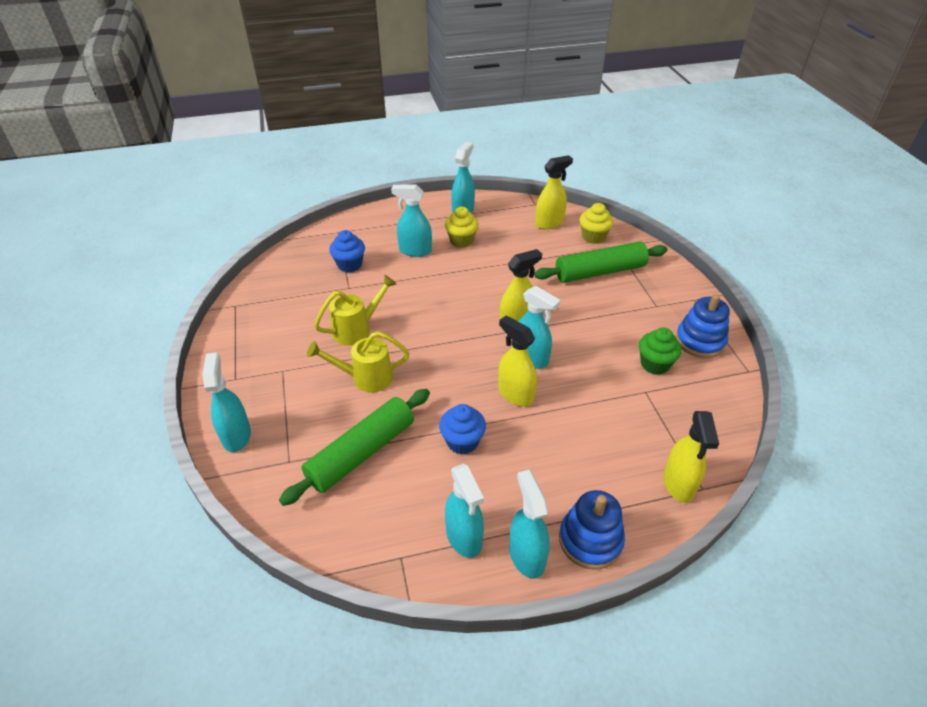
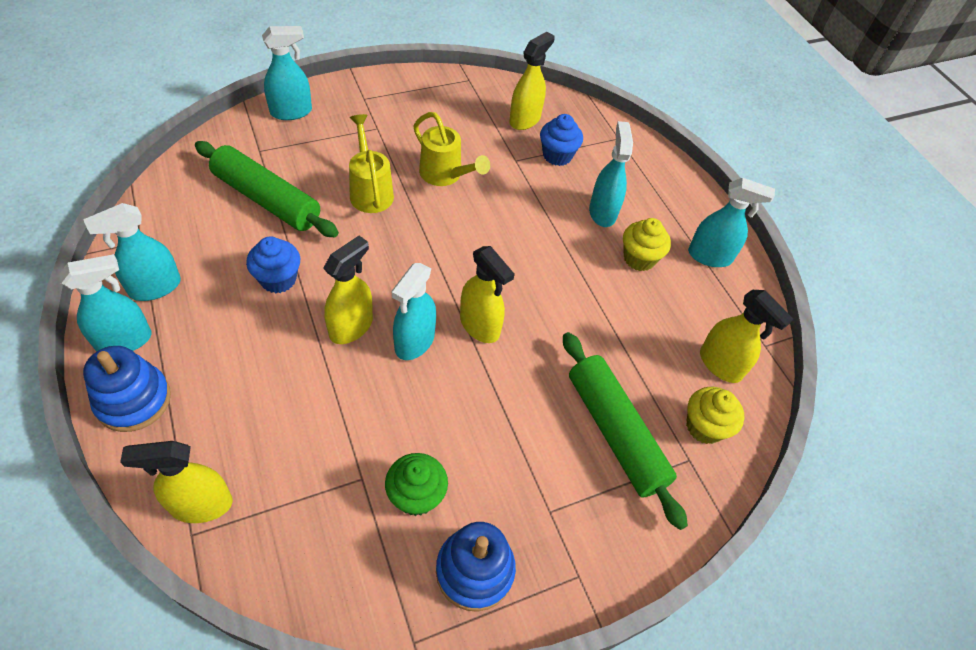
camera: 75 degrees right, 10 degrees up
(301, 277) = (525, 120): none -> yellow spray bottle

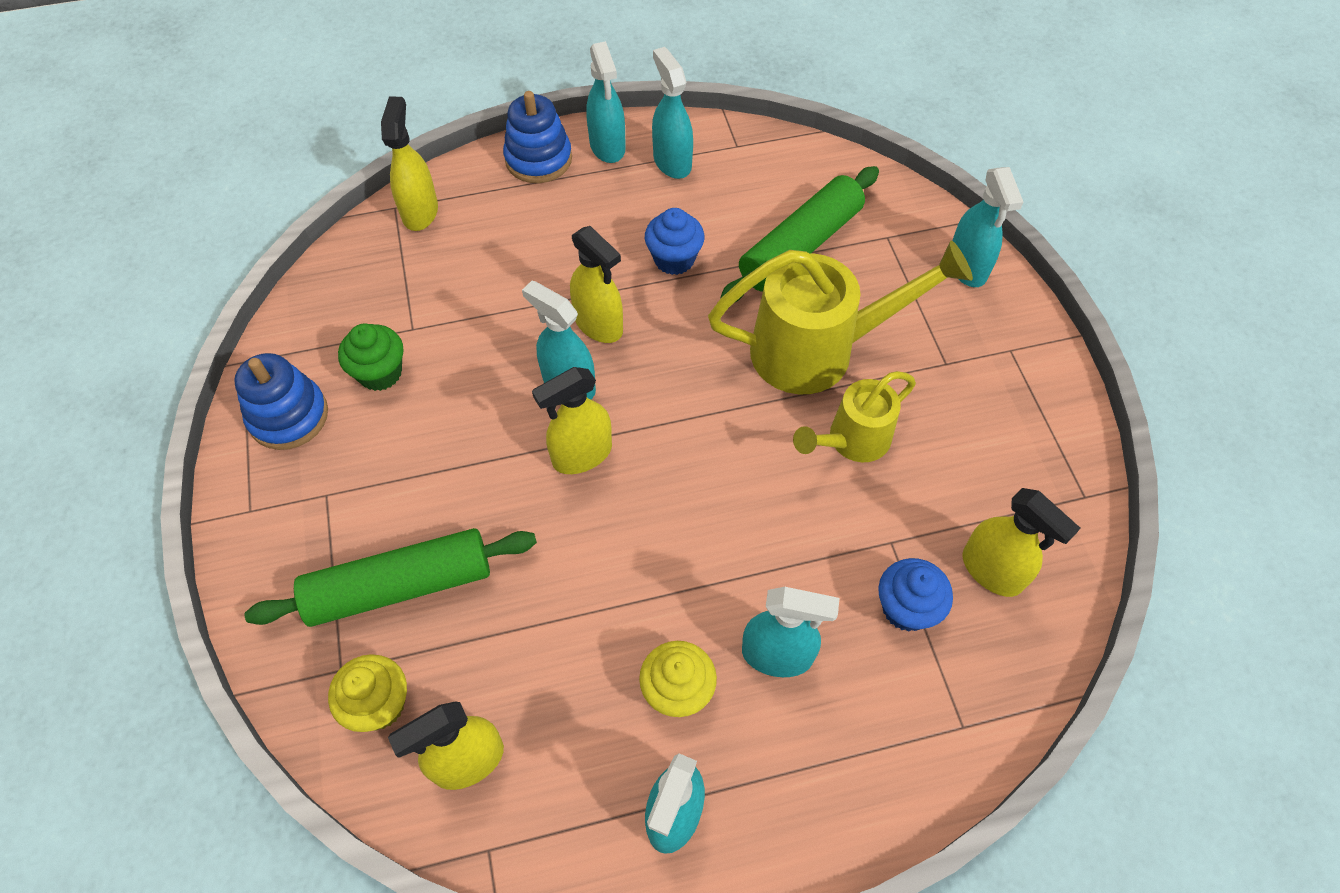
camera: 105 degrees right, 5 degrees up
(370, 191) = (817, 350): yellow watering can -> yellow watering can, size x1.70

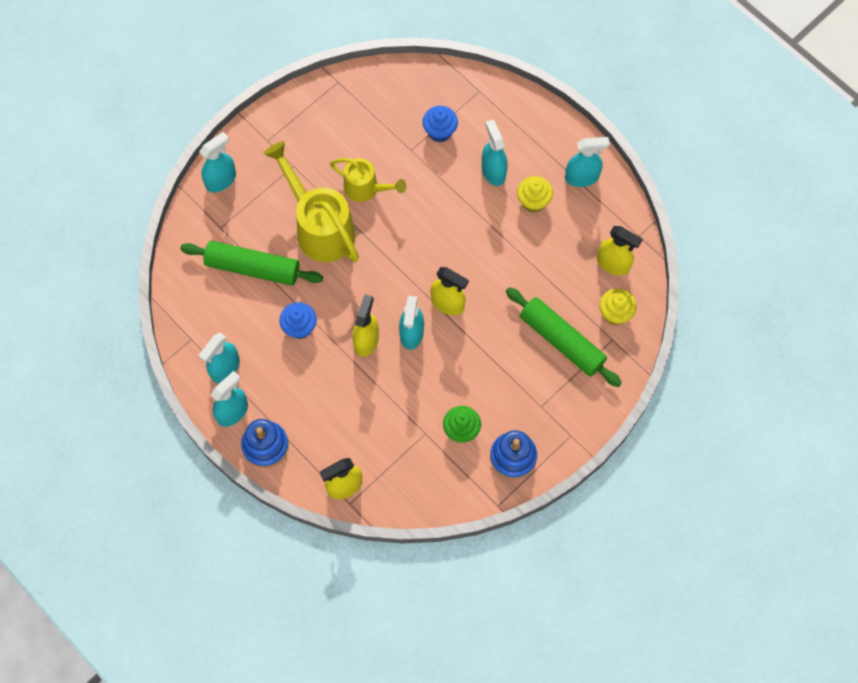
camera: 120 degrees left, 10 degrees up
(992, 571) = (400, 105): yellow spray bottle -> none

